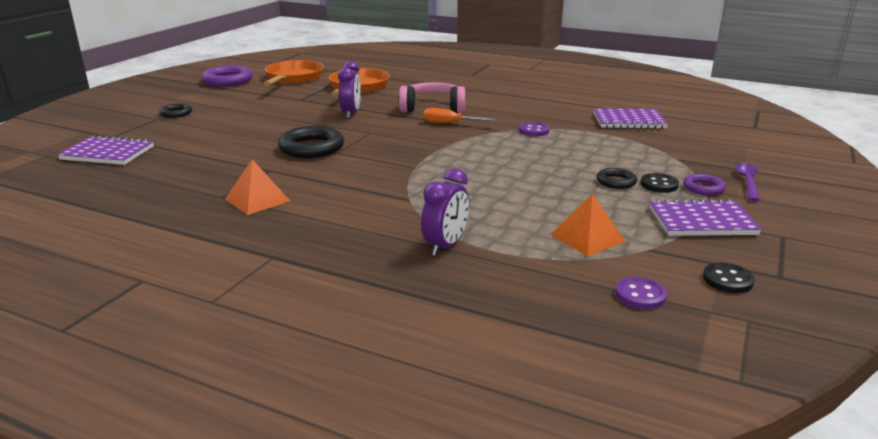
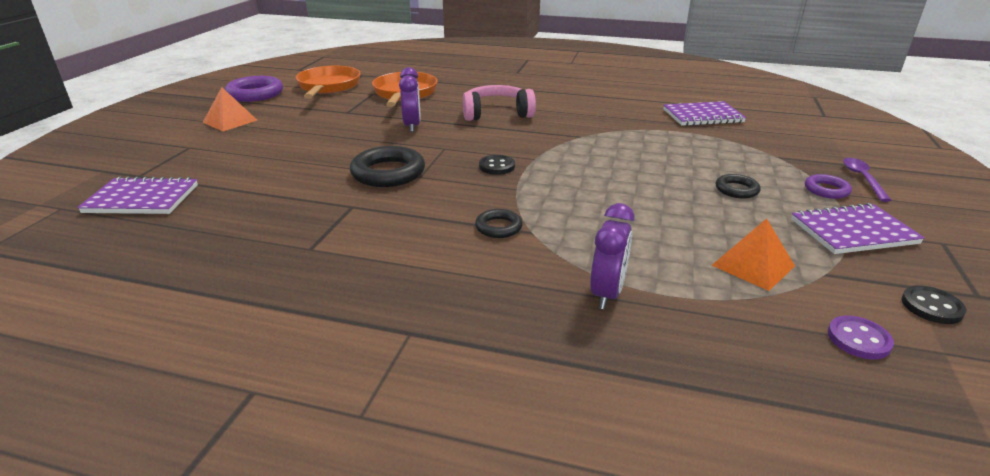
camera: 10 degrees left, 5 degrees up
(176, 113) = (209, 139): black ring -> black ring (498, 227)
(257, 200) = (355, 249): orange pyramid -> orange pyramid (230, 121)
(450, 123) = (525, 131): orange screwdriver -> none
(534, 131) = (616, 134): purple button -> none
(659, 184) = (781, 189): black button -> black button (497, 166)

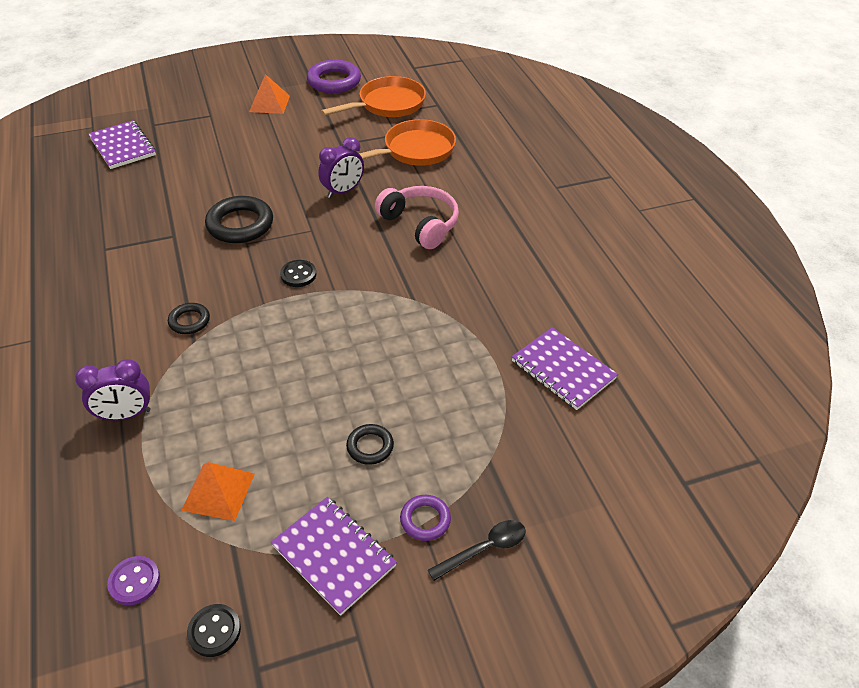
camera: 55 degrees right, 15 degrees up
(862, 179) = (484, 549): purple spoon -> black spoon

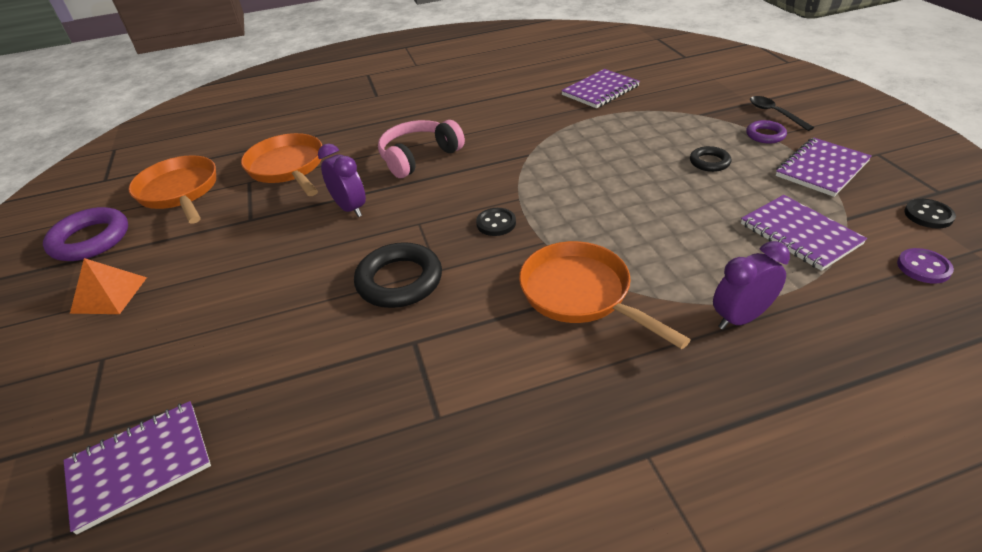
camera: 85 degrees left, 5 degrees down
(125, 415) = (740, 318): purple clock -> purple clock turned 105 degrees counterclockwise
(189, 321) = (581, 294): black ring -> orange pan
(218, 491) = (799, 234): orange pyramid -> purple notebook

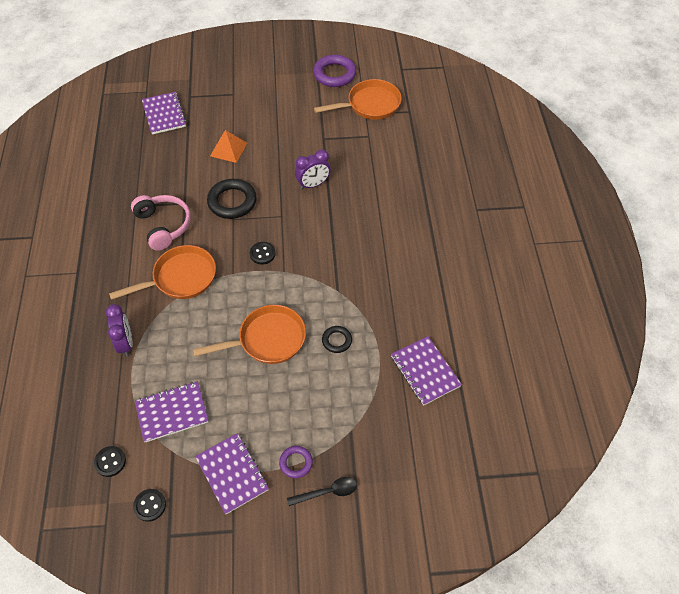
camera: 100 degrees right, 15 degrees up
(109, 295) = (279, 89): orange pyramid -> orange pyramid (228, 149)
(288, 168) = (377, 155): orange pan -> orange pan (267, 339)
(419, 157) = (361, 225): pink headphones -> pink headphones (163, 226)
(709, 162) = (275, 402): black ring -> black ring (337, 340)
(923, 267) = (110, 462): purple button -> black button

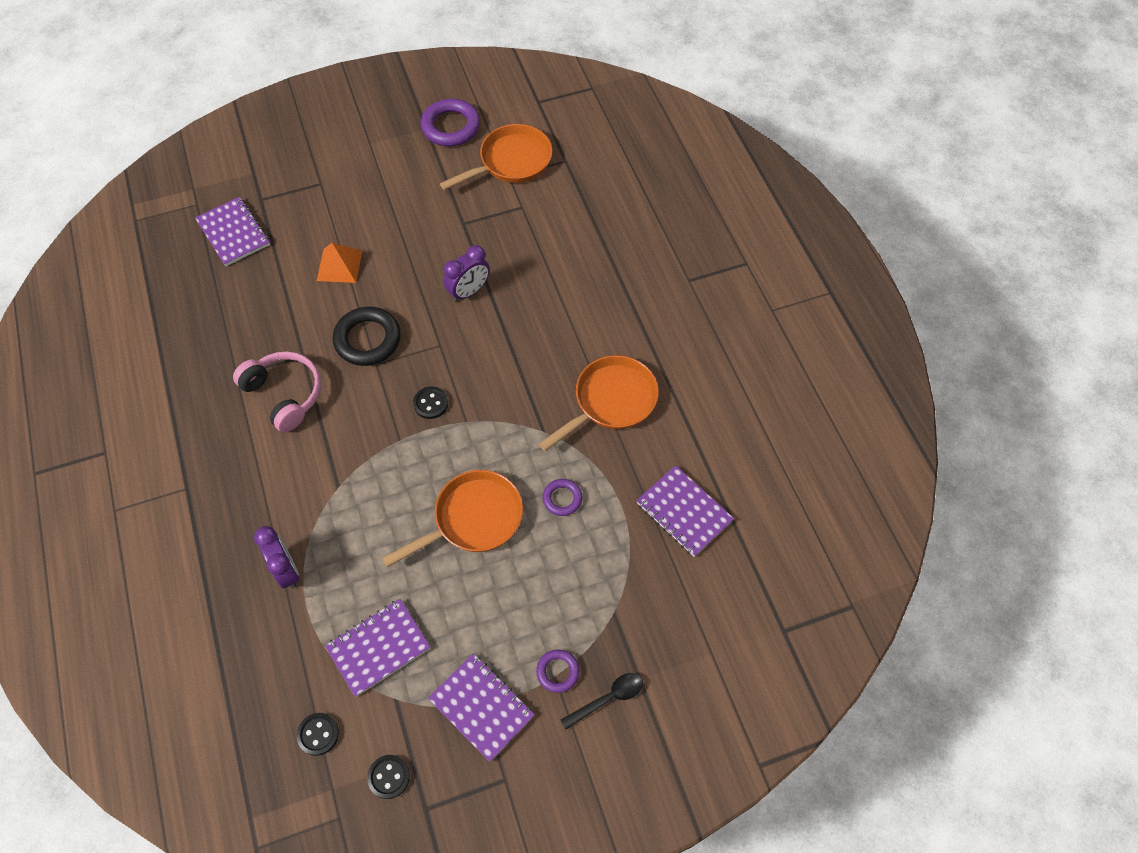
camera: 15 degrees left, 5 degrees up
(180, 278) = (331, 463): orange pan -> orange pan (610, 401)
(337, 340) = (562, 499): black ring -> purple ring

